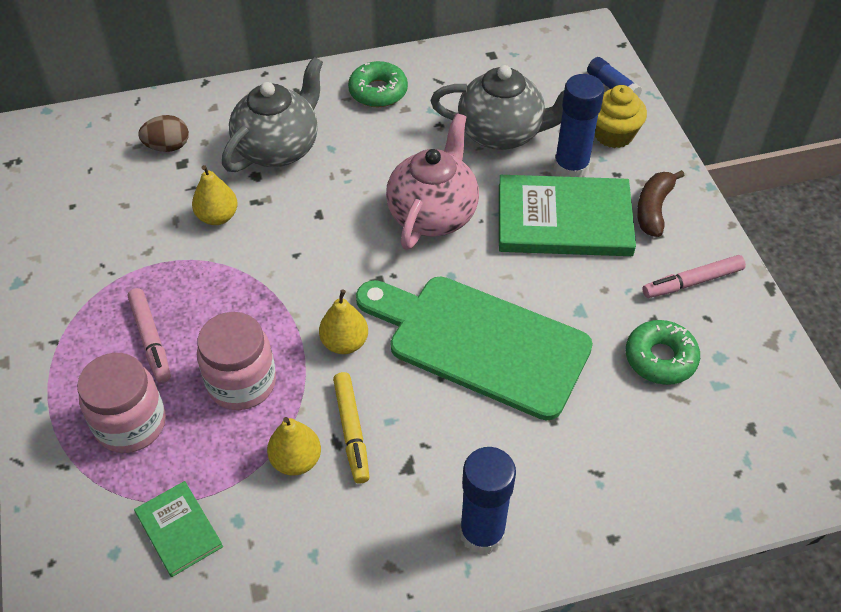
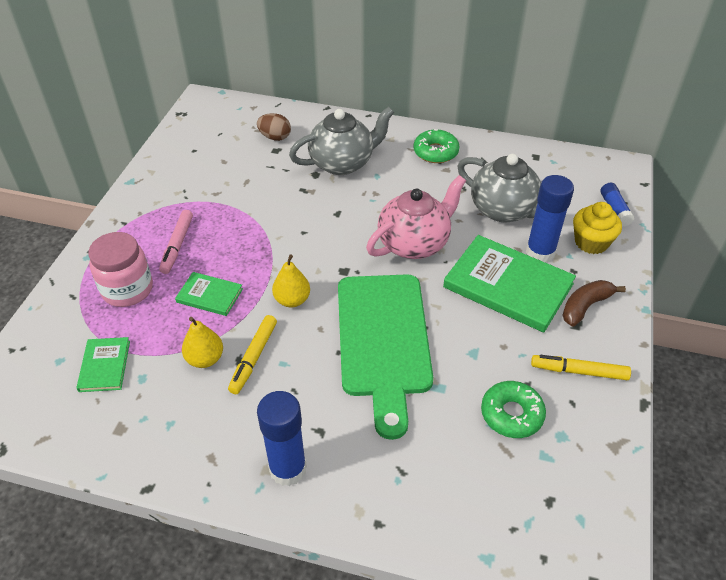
camera: 30 degrees right, 5 degrees down
(217, 217) = (273, 190): yellow pear -> none
(241, 383) = (209, 295): pink jar -> green book
(479, 342) = (383, 341): green cutting board -> green cutting board turned 150 degrees counterclockwise
(692, 282) = (579, 371): pink marker -> yellow marker

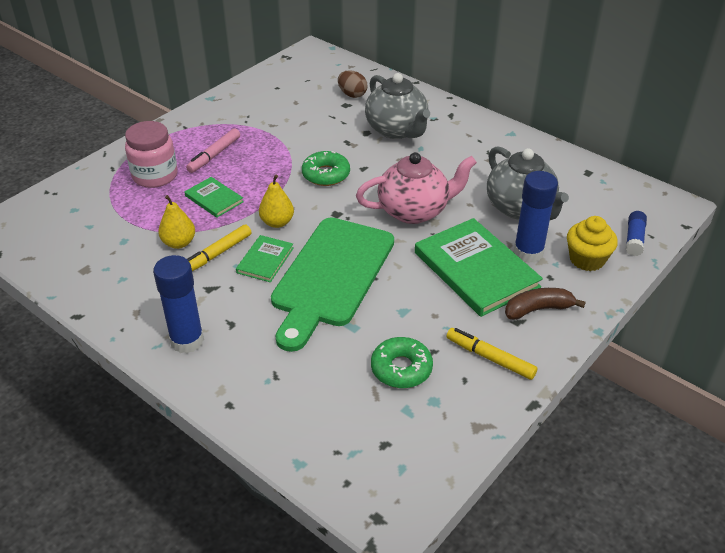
camera: 25 degrees right, 5 degrees down
(104, 366) = (103, 223): green book -> green book (265, 260)
(342, 163) = (397, 130): grey teapot -> grey teapot turned 60 degrees clockwise
(435, 152) = (490, 143): green donut -> green donut (326, 174)

